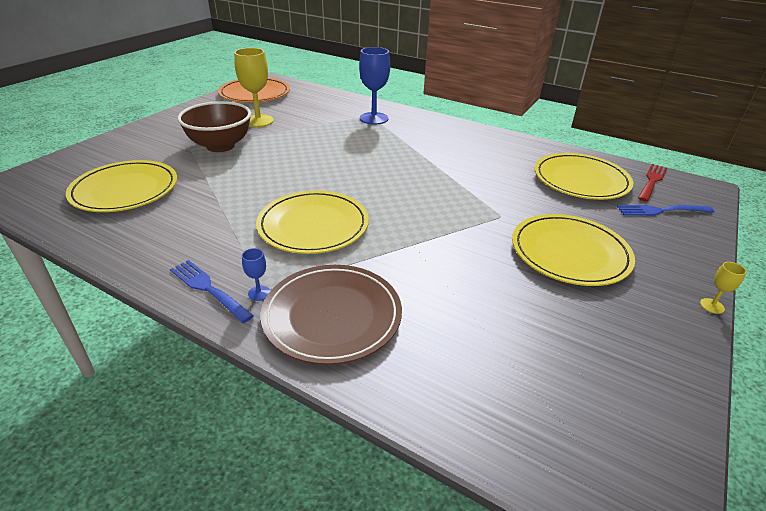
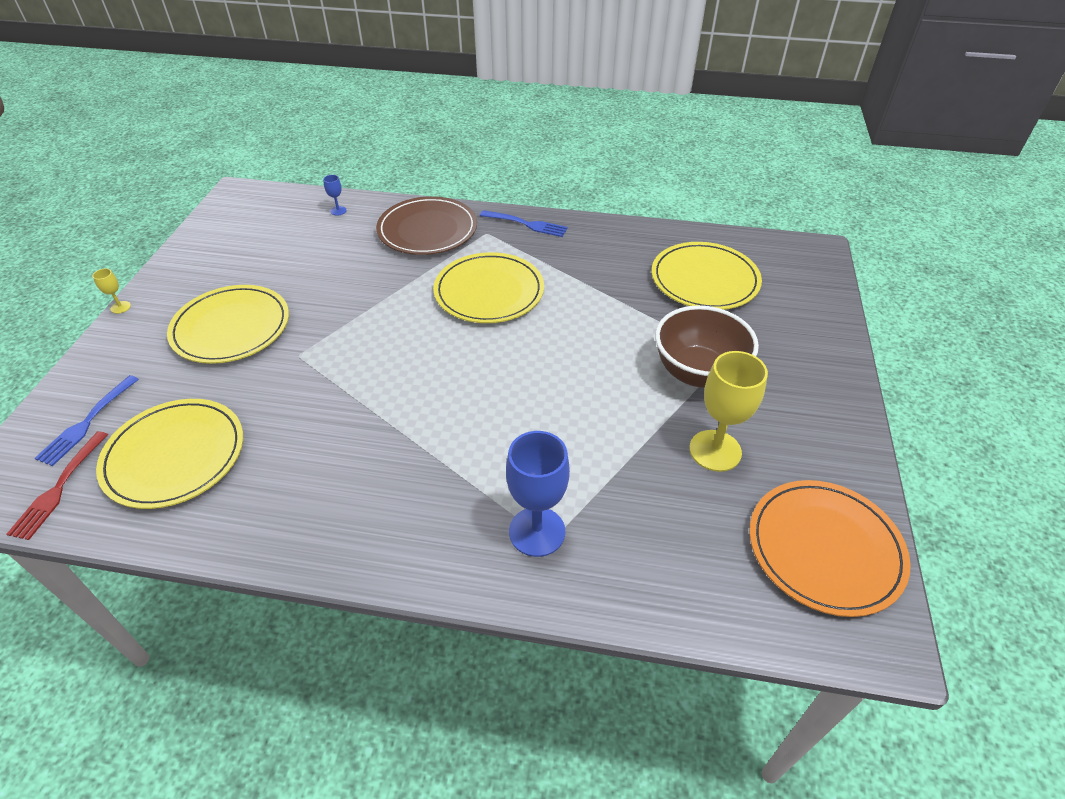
camera: 160 degrees right, 10 degrees up
(259, 293) = (489, 230): blue goblet -> blue goblet (338, 211)
(661, 210) = (87, 422): blue fork -> blue fork turned 135 degrees clockwise

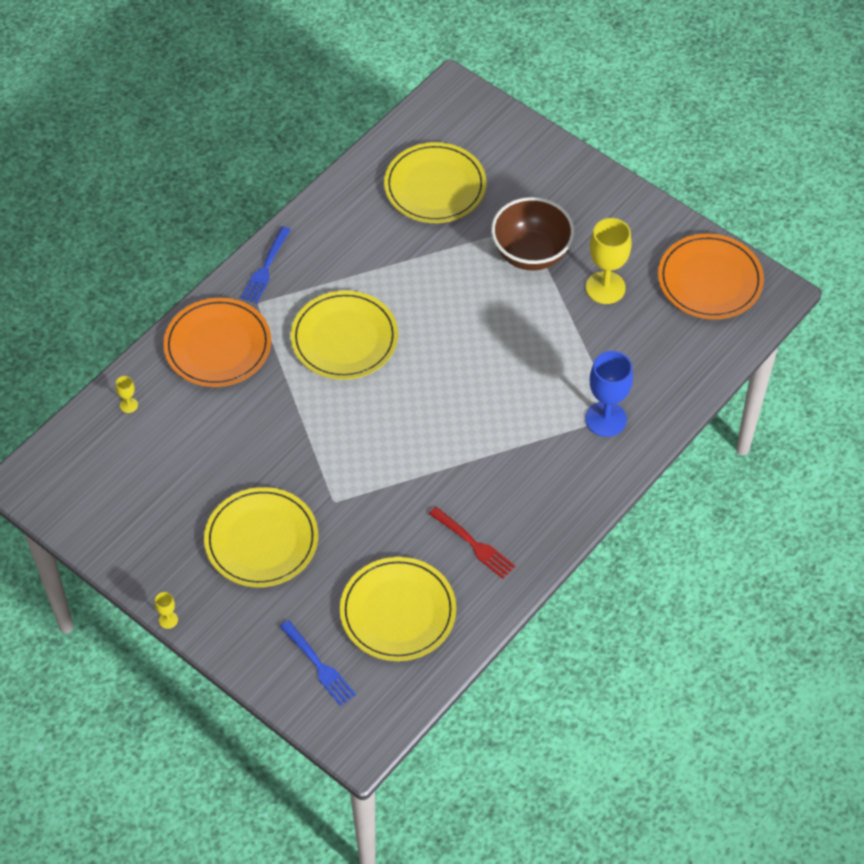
camera: 60 degrees left, 10 degrees up
(59, 487) = (383, 692): red fork -> red fork (473, 544)
(338, 211) = (128, 405): blue goblet -> yellow goblet
(427, 230) = (218, 345): brown plate -> orange plate
(526, 224) = (266, 267): blue fork -> blue fork turned 150 degrees clockwise

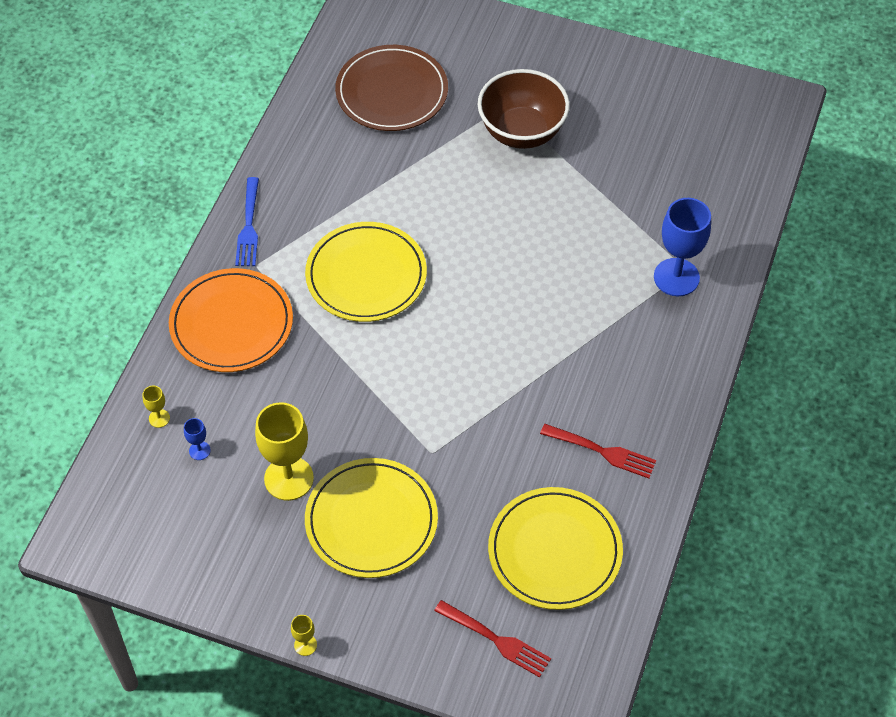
camera: 20 degrees left, 0 degrees up
(149, 441) = (199, 450): none -> blue goblet
(318, 665) = (495, 640): blue fork -> red fork
(435, 186) = (392, 92): yellow plate -> brown plate
(605, 287) = (613, 144): yellow goblet -> yellow goblet (289, 478)
(710, 280) = (713, 107): orange plate -> none

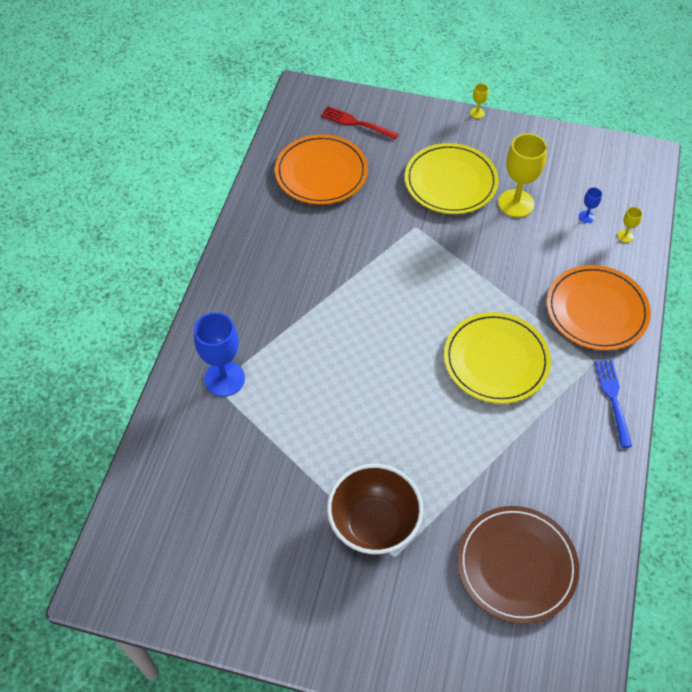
camera: 175 degrees right, 0 degrees up
(555, 551) = (321, 173): yellow plate -> orange plate
(601, 451) = (289, 236): red fork -> none

